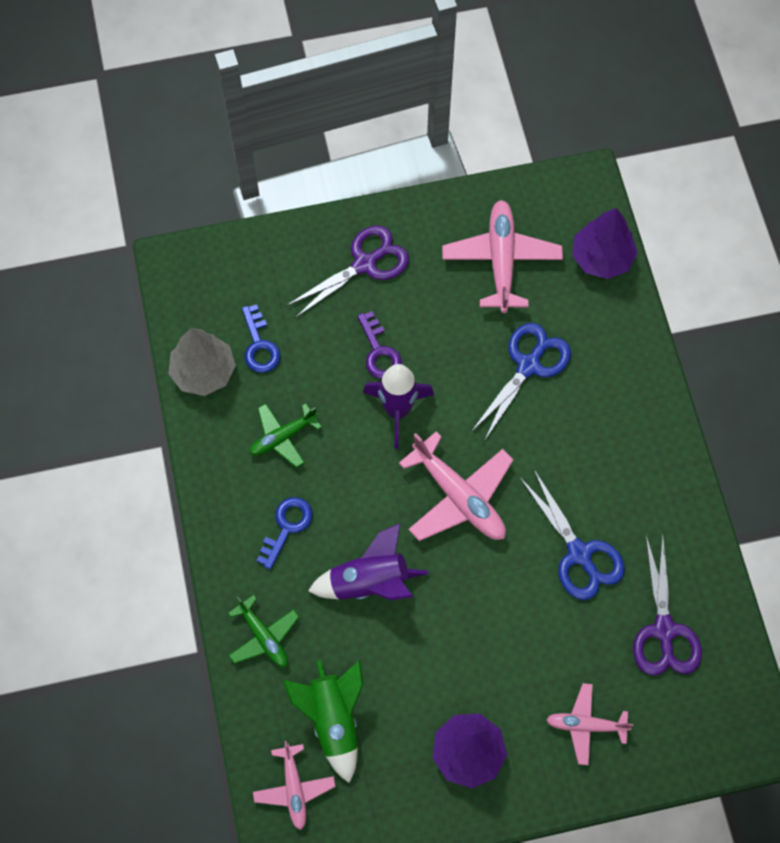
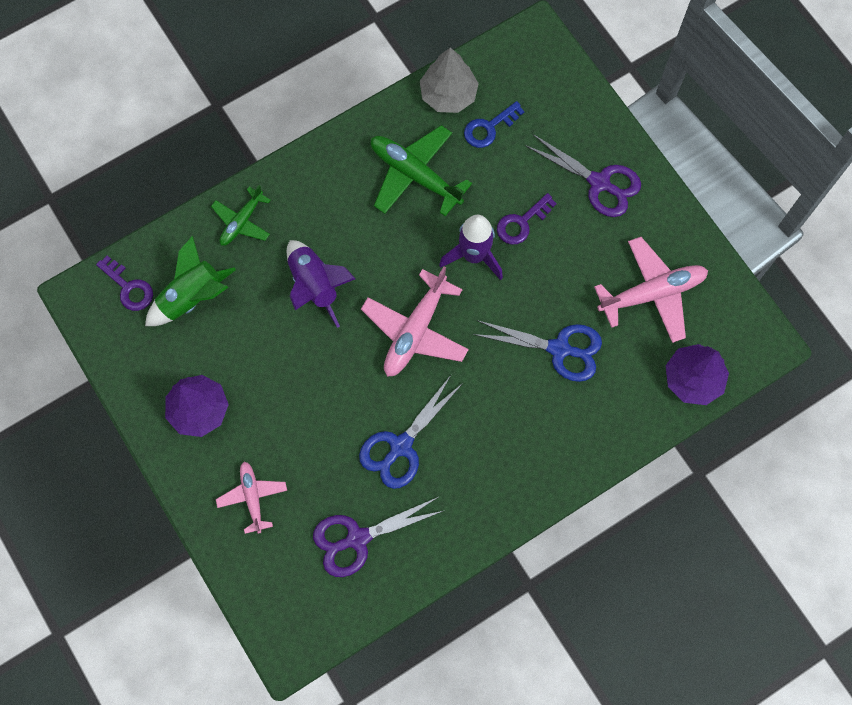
camera: 70 degrees right, 5 degrees up
(282, 437) = (415, 175): green plane -> green plane, size x1.67
(287, 527) = (339, 206): blue key -> none
(294, 789) = (129, 288): pink plane -> purple key

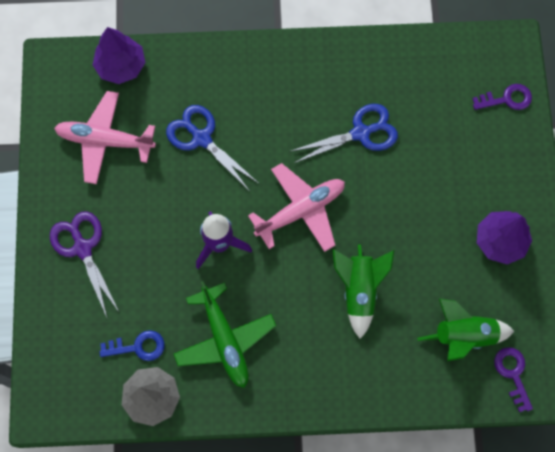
camera: 150 degrees left, 0 degrees up
(242, 222) = (391, 379): green plane -> none
(252, 497) = (489, 155): pink plane -> none
(315, 286) = (359, 290): purple rocket -> green rocket
(357, 538) = (427, 88): purple scissors -> none
(521, 223) = (165, 250): purple key -> purple key (507, 99)

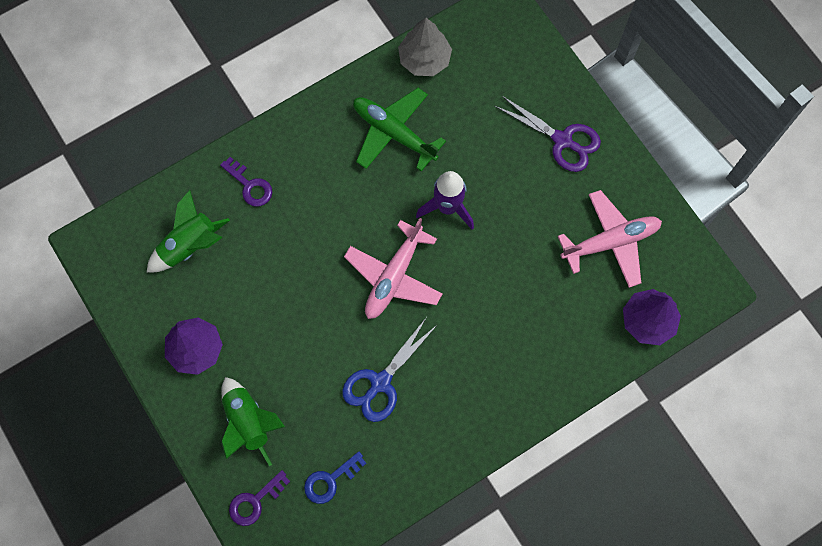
camera: 150 degrees right, 0 degrees up
(138, 347) = (461, 90): blue key -> blue key (330, 480)
(201, 138) = (526, 293): blue scissors -> none
(359, 290) = (302, 235): green rocket -> green rocket (249, 423)
(512, 373) = (132, 237): purple key -> purple key (250, 186)

